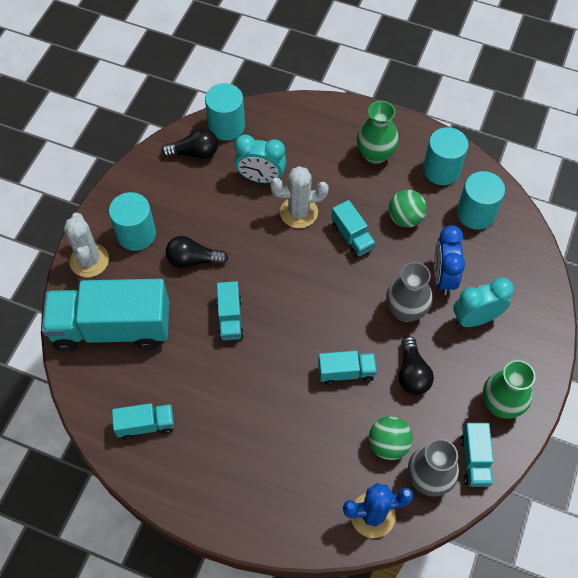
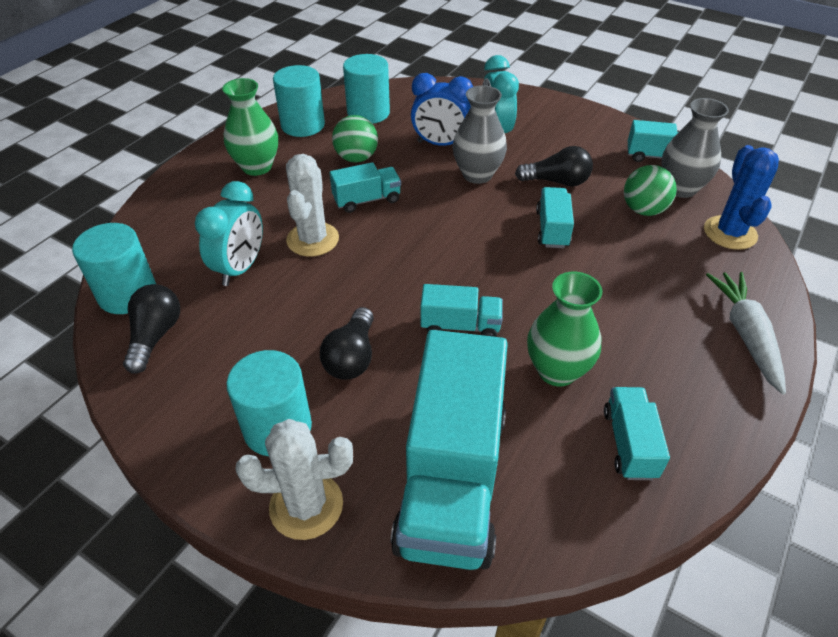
camera: 80 degrees left, 15 degrees down
(251, 511) = (746, 335): none -> white carrot
(501, 404) = (594, 132): green vase -> green vase (557, 371)

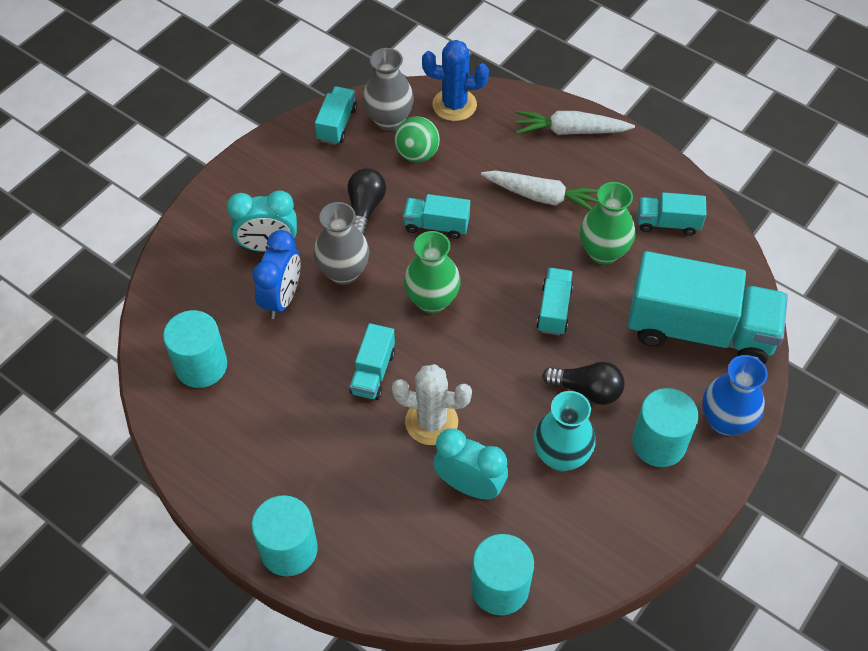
camera: 85 degrees left, 10 degrees up
(155, 336) = (558, 551): black light bulb -> none
(257, 167) = (295, 482): green vase -> green vase (432, 300)
(267, 336) = (561, 456): none -> turquoise vase
(303, 125) = (214, 436): turquoise cylinder -> turquoise cylinder (289, 549)
(306, 505) = (725, 421): white cactus -> blue vase
(356, 158) = (295, 380): green ball -> none
(367, 200) = (373, 372): turquoise truck -> turquoise truck turned 150 degrees counterclockwise
(624, 311) = (542, 197): none -> white carrot

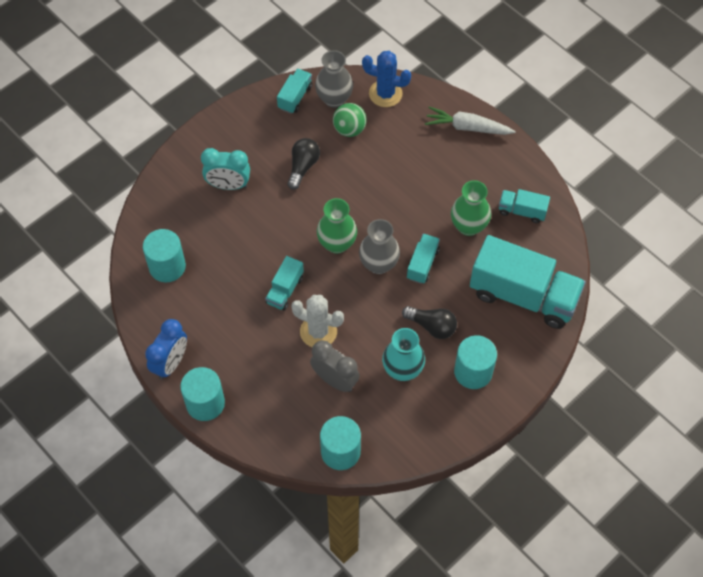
camera: 10 degrees right, 5 degrees up
(282, 298) = (231, 226): blue clock -> blue clock (171, 363)
(343, 272) = (278, 213): grey vase -> grey vase (378, 264)
(436, 225) = (352, 187): turquoise truck -> none
(469, 485) = (335, 380): turquoise clock -> grey clock
(542, 197) = (434, 176): white carrot -> none
(725, 421) = (524, 364): blue vase -> none

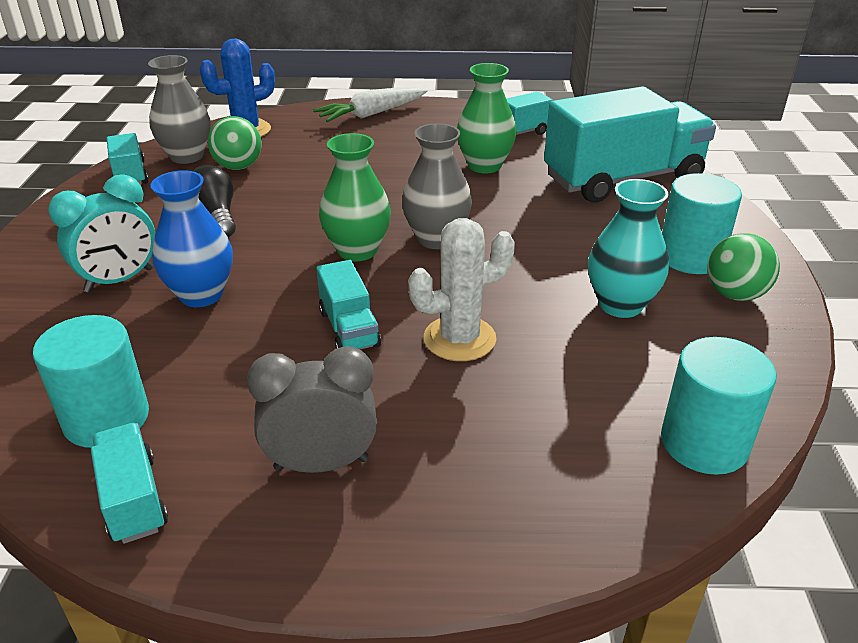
camera: 45 degrees left, 25 degrees down
(171, 363) = (267, 544): blue clock -> none
(205, 403) = (411, 554): turquoise cylinder -> none
(250, 221) = (201, 295): none -> blue vase
(335, 380) = (561, 371): grey clock -> grey clock (321, 463)
(422, 264) = (485, 212): turquoise truck -> turquoise truck (133, 499)
(432, 326) = (582, 250): black light bulb -> none
(458, 407) = (734, 294): none -> green ball

